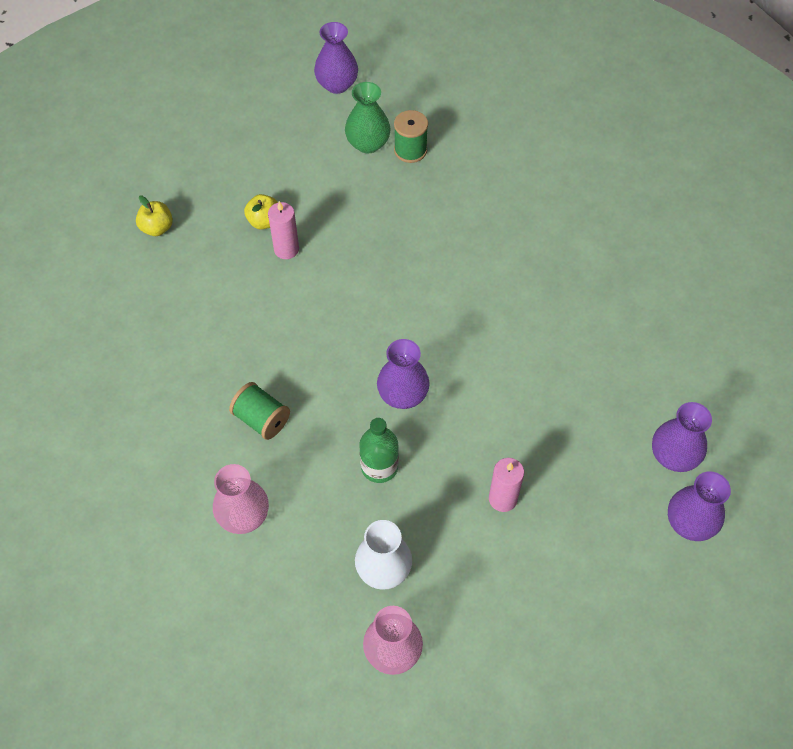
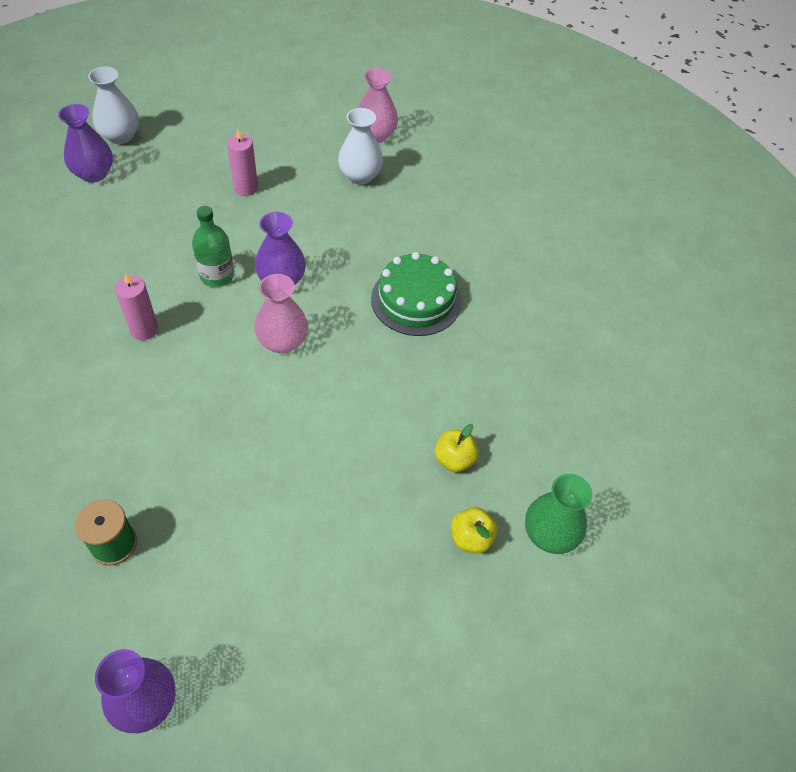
camera: 165 degrees left, 5 degrees down
(243, 515) = (455, 237): pink vase -> pink vase (282, 342)
(262, 419) = (416, 300): green spool -> green cake
(264, 221) = (340, 503): yellow apple -> yellow apple (454, 459)
(286, 249) = (328, 458): pink candle -> pink candle (144, 329)
(368, 143) = (160, 574): green vase -> green vase (549, 534)
(379, 467) = (330, 236): green bottle -> green bottle (217, 275)
(690, 522) = (120, 136): purple vase -> white vase

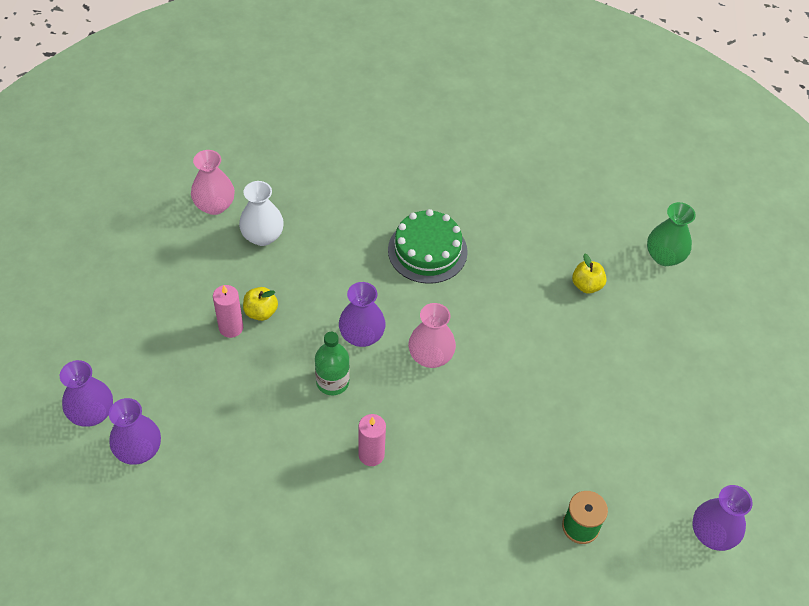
camera: 65 degrees left, 0 degrees up
(120, 136) = (92, 413): white vase -> purple vase
(471, 538) = (652, 301): yellow apple -> yellow apple (261, 312)

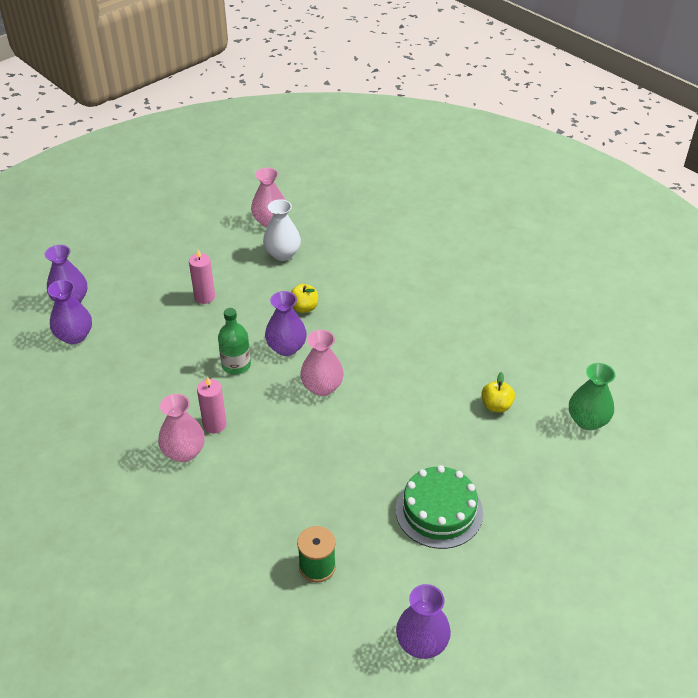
camera: 40 degrees right, 10 degrees down
(261, 312) = (233, 298): yellow apple -> yellow apple (304, 308)
(370, 500) = (184, 452): none -> pink vase
(427, 251) = (391, 319): green cake -> green cake (439, 511)

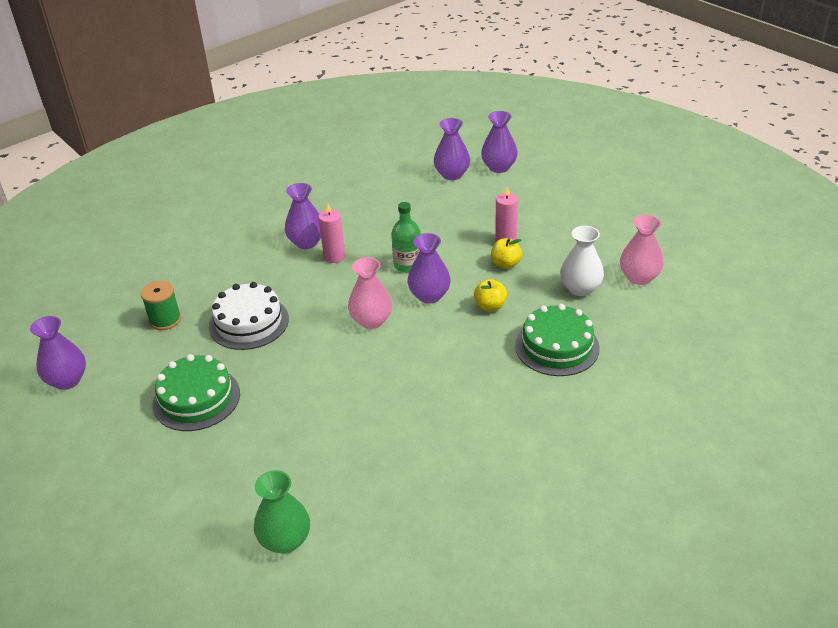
camera: 95 degrees right, 5 degrees down
(184, 452) = (306, 242): pink vase -> purple vase
(323, 485) = (249, 322): none -> white cake
(357, 270) = (557, 346): none -> green cake
(496, 406) = (324, 455): yellow apple -> yellow apple (505, 264)

